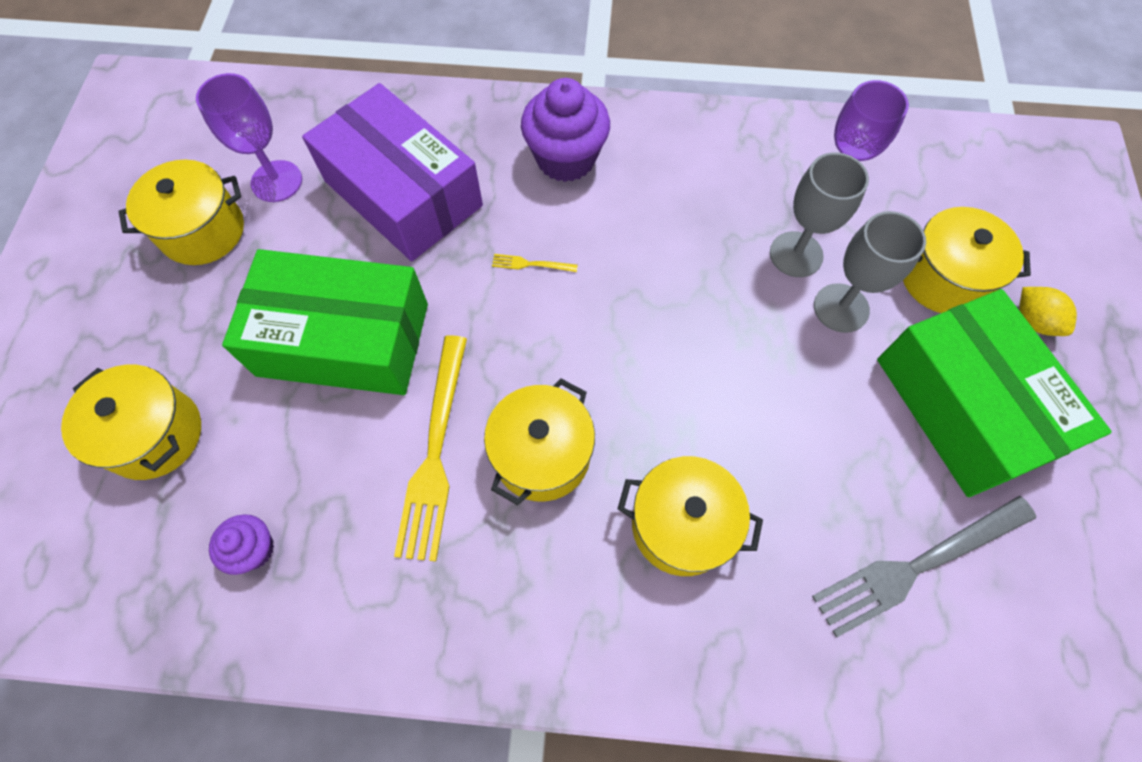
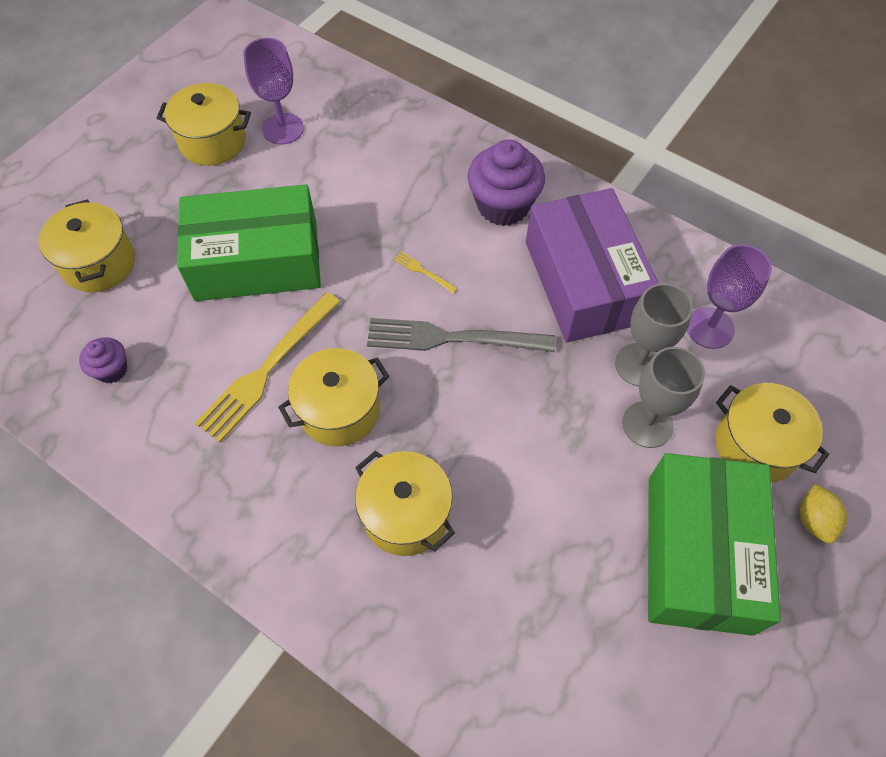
camera: 30 degrees right, 5 degrees down
(343, 339) = (257, 260): green box -> green box turned 45 degrees counterclockwise
(403, 193) = (364, 177): purple box -> purple box (584, 281)
(917, 565) = (569, 647): grey fork -> grey fork (452, 338)

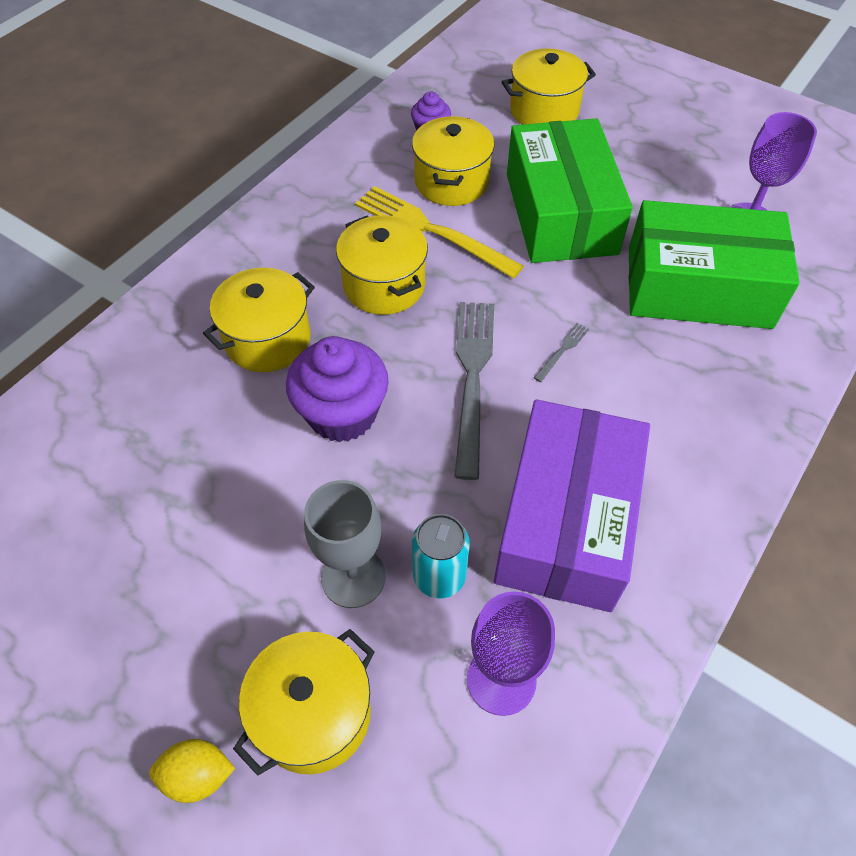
camera: 90 degrees right, 5 degrees down
(213, 141) = (714, 168): yellow pot -> yellow pot (451, 182)
(423, 271) = (562, 350): yellow fork -> grey fork
(503, 205) = (678, 433): purple cupcake -> purple cupcake (342, 414)
(584, 281) = (566, 521): purple box -> purple box turned 60 degrees counterclockwise
(639, 365) = (439, 576): grey goblet -> turquoise can
(698, 553) = (180, 616): green box -> green box (698, 287)

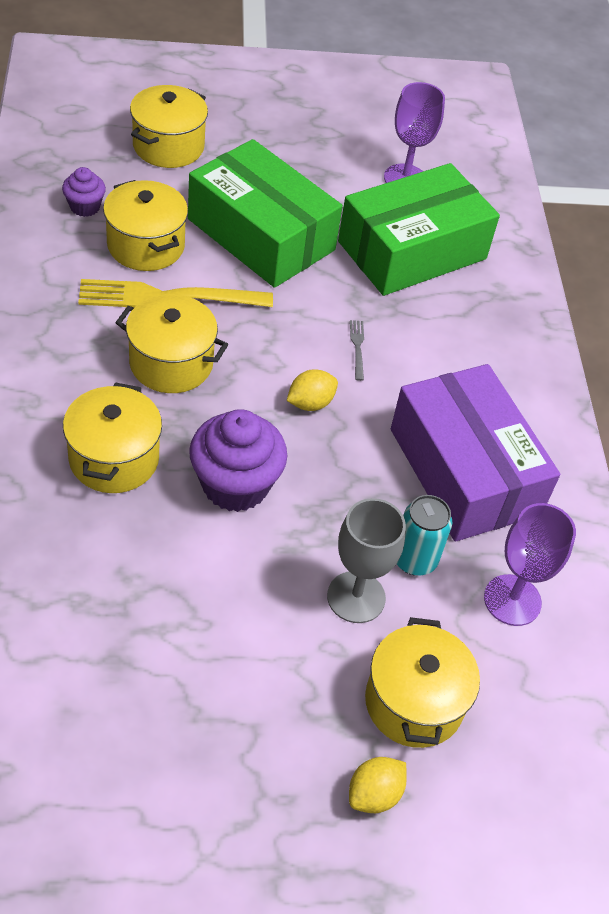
camera: 45 degrees left, 5 degrees down
(472, 378) = (310, 403): grey fork -> yellow lemon

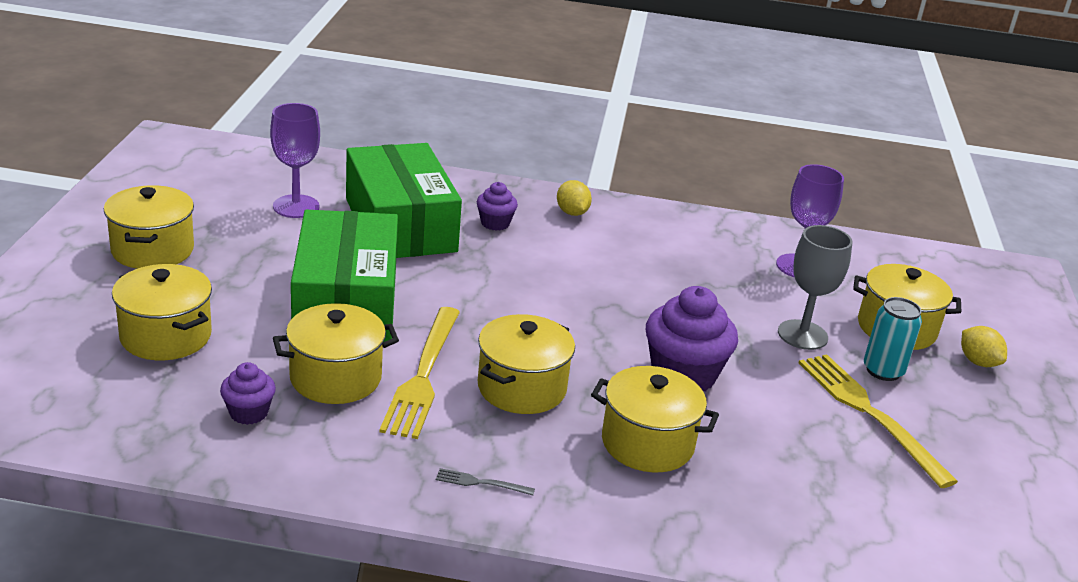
camera: 75 degrees left, 20 degrees down
(221, 656) = (869, 413): none -> yellow fork
(261, 234) = (346, 301): green box -> green box turned 60 degrees counterclockwise
(287, 114) = (152, 250): none -> yellow pot
(310, 403) = (587, 316): yellow lemon -> yellow lemon (572, 213)
(357, 347) = (521, 278): grey fork -> grey fork (481, 483)
(414, 559) = (763, 300): turquoise can -> turquoise can (883, 371)
(455, 317) = (495, 223): none -> purple cupcake
(464, 471) = (672, 258): purple box -> none

